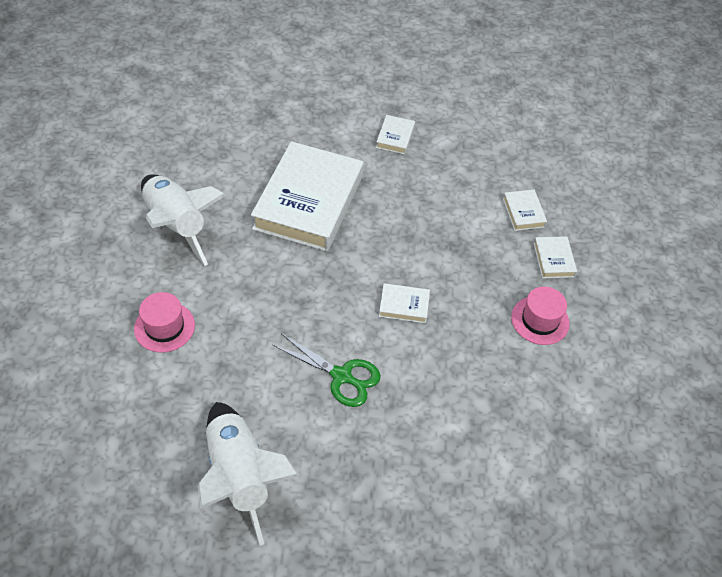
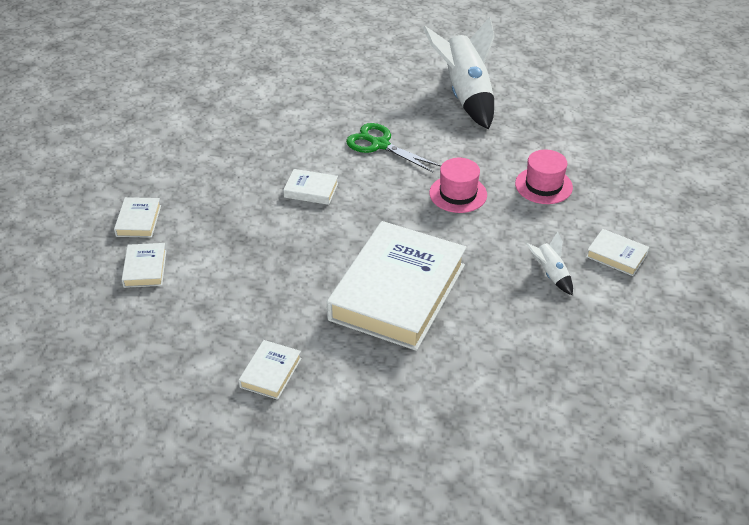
camera: 170 degrees left, 10 degrees down
(112, 247) = (616, 255): none -> white book
(176, 225) = (550, 274): white rocket -> white rocket, size x0.44
(540, 320) = (182, 173): pink hat -> pink hat (458, 194)

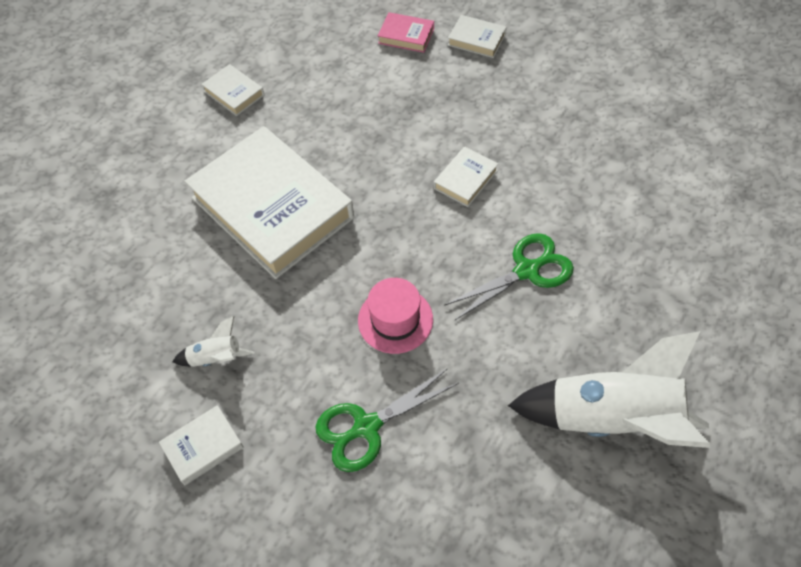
camera: 115 degrees right, 15 degrees up
(145, 268) = (406, 36): white book -> pink book
(543, 185) = (367, 427): pink hat -> green scissors

